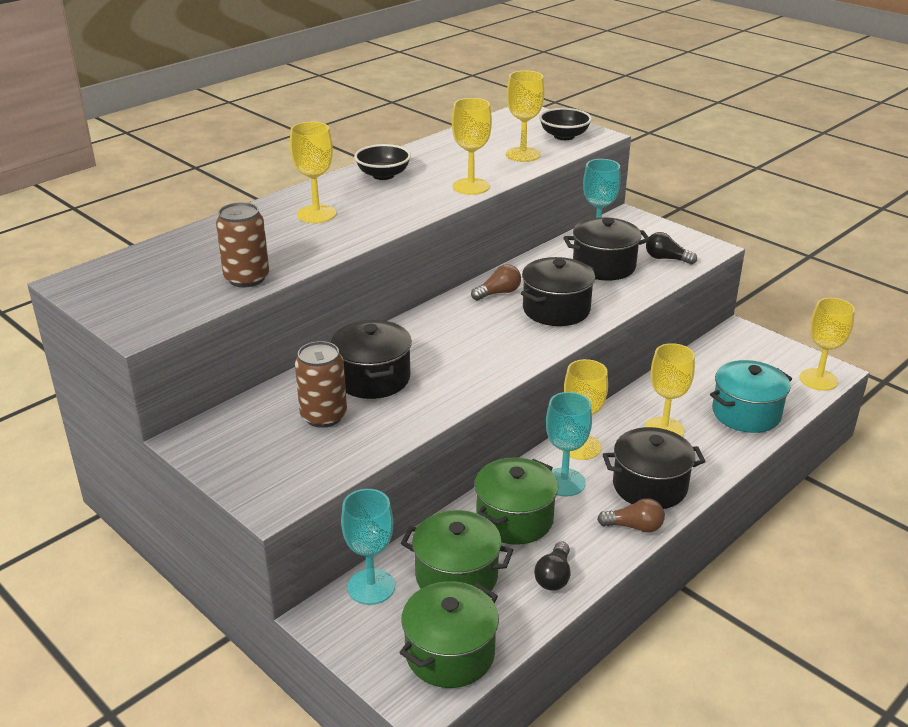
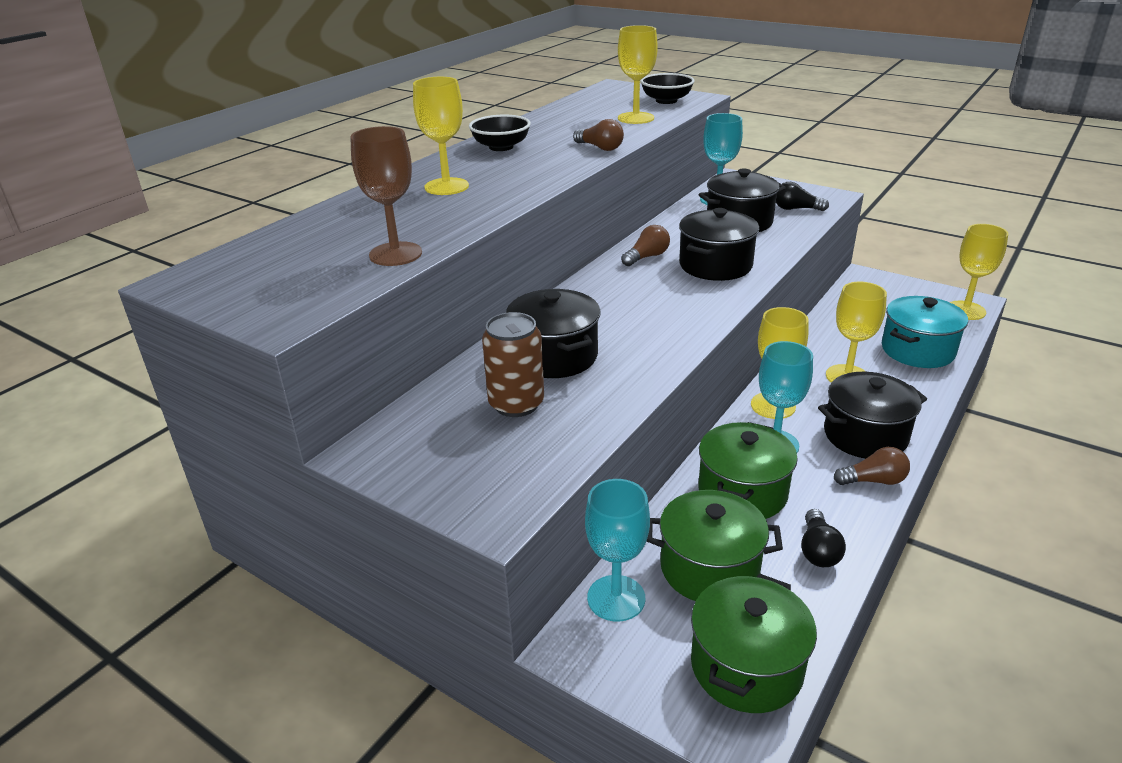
camera: 10 degrees left, 0 degrees up
(246, 278) = (395, 254): brown can -> brown goblet
(471, 186) = (600, 148): yellow goblet -> brown light bulb

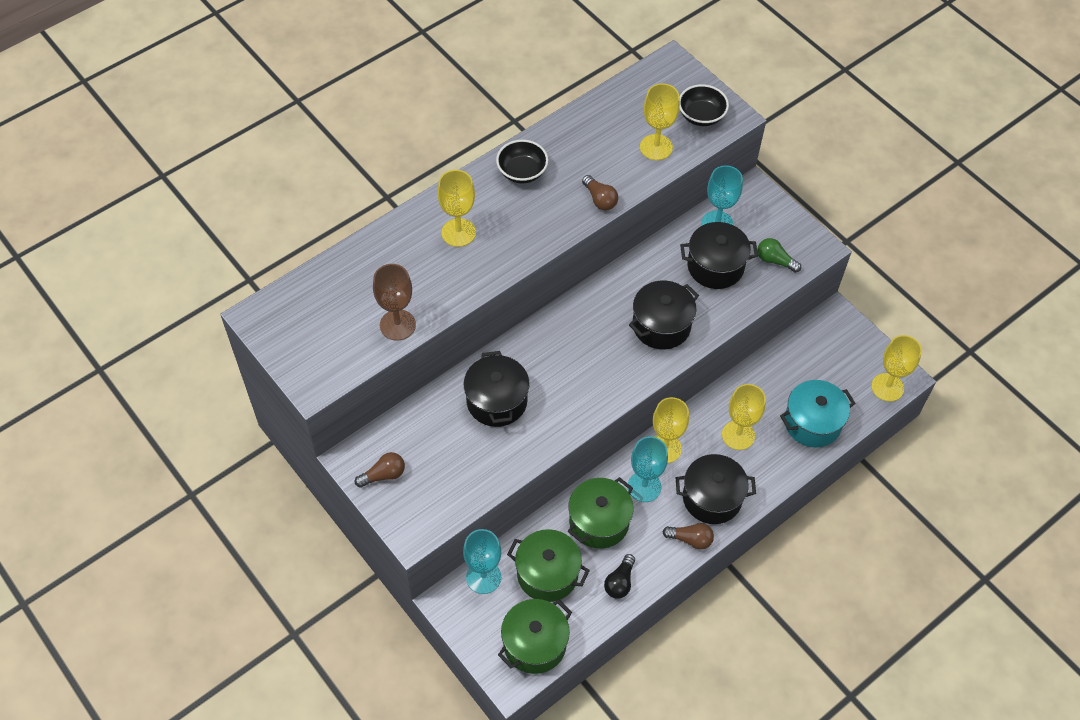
camera: 15 degrees right, 25 degrees up
(516, 404) = (455, 443): brown can -> none
(647, 257) = (614, 297): brown light bulb -> brown light bulb (383, 475)
(796, 209) = (775, 261): black light bulb -> green light bulb

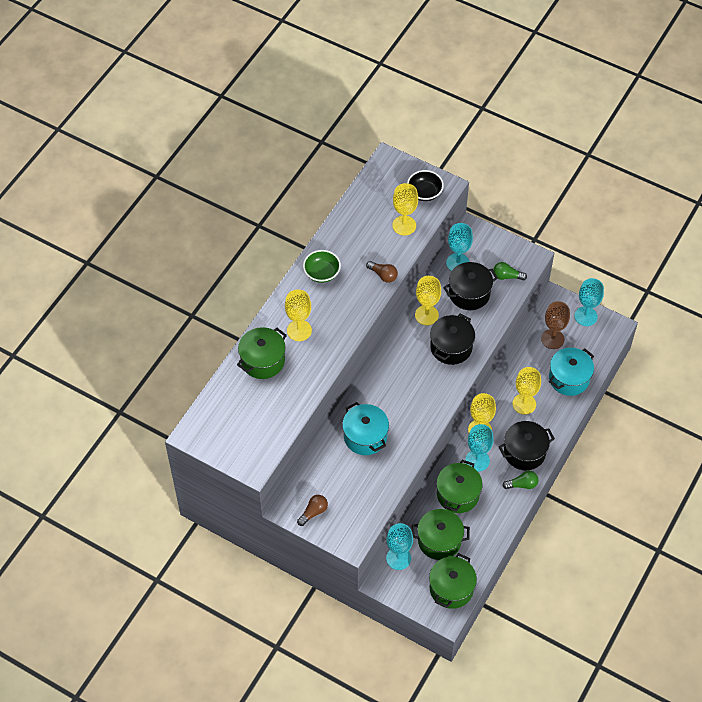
camera: 20 degrees left, 0 degrees up
(393, 255) = (263, 361): none -> green pot
(397, 325) = (289, 408): brown goblet -> brown goblet (552, 339)
(497, 401) = (365, 436): black pot -> turquoise pot
(522, 172) = (322, 273): black bowl -> green bowl
(620, 582) = (488, 529): black light bulb -> none
(690, 539) = (522, 484): brown light bulb -> green light bulb
(868, 351) = (585, 316): none -> turquoise goblet
(887, 387) = (608, 337): yellow goblet -> yellow goblet (426, 315)

